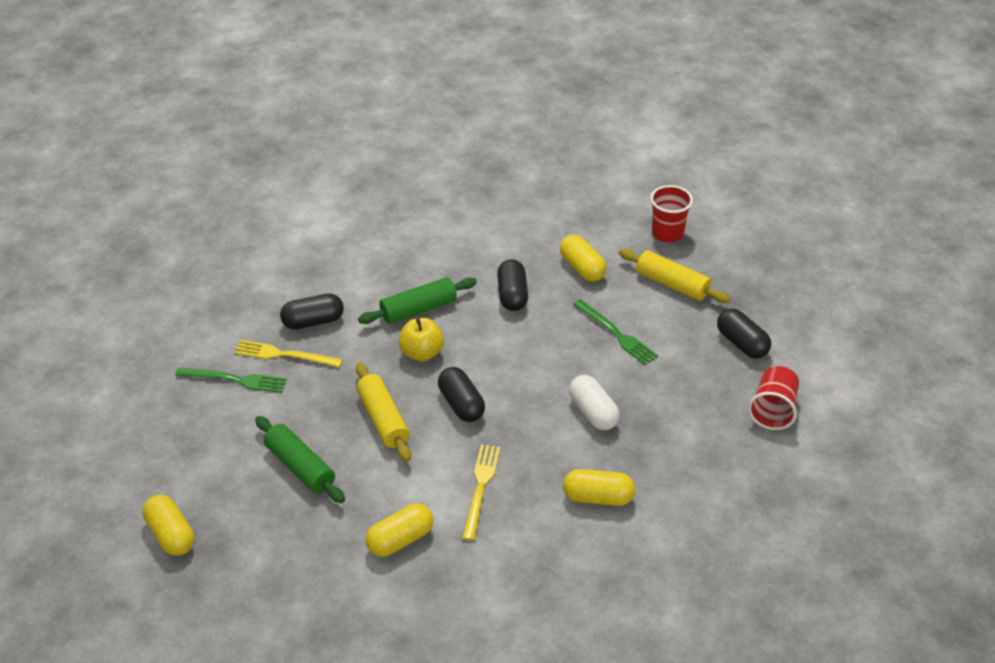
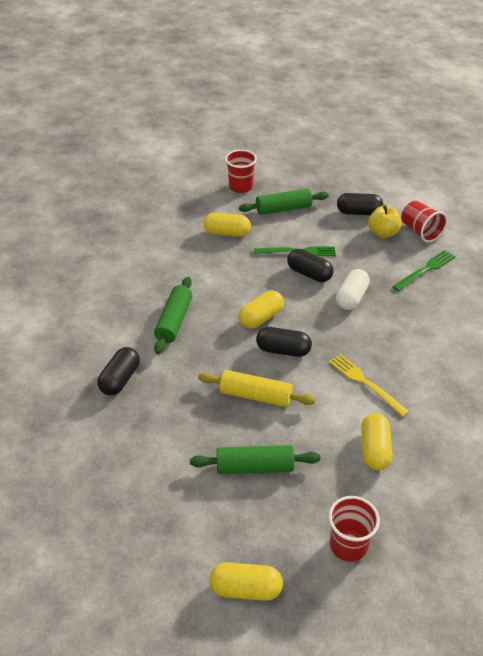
camera: 50 degrees left, 0 degrees up
(235, 380) = (126, 456): green fork -> green fork (425, 270)
(272, 579) = (348, 545): none -> red cup
(284, 355) = (134, 413): yellow fork -> none
(422, 353) = (216, 342): yellow apple -> yellow apple (383, 233)
(512, 295) = (214, 273): black capsule -> black capsule (309, 274)
(593, 412) = (351, 298): white capsule -> white capsule turned 75 degrees counterclockwise
(598, 497) = (422, 335): yellow capsule -> yellow capsule (261, 318)
(672, 284) = (283, 209): yellow rolling pin -> green rolling pin

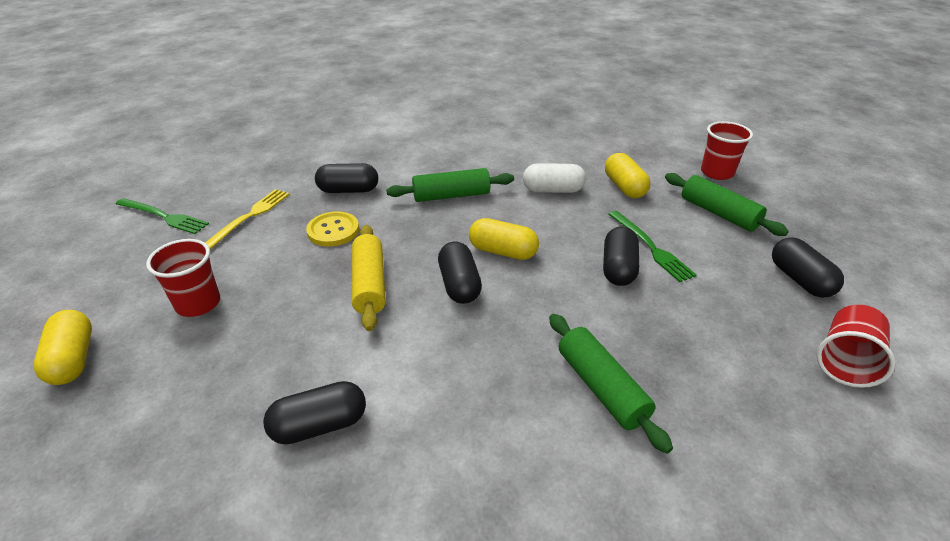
camera: 65 degrees right, 5 degrees down
(174, 402) = (333, 230): none -> yellow button
(254, 466) = (256, 315): green rolling pin -> green rolling pin (601, 387)
(348, 545) = (139, 440): red cup -> red cup (198, 303)
(351, 298) = (608, 320): white capsule -> white capsule (553, 190)
(365, 383) = (446, 381): yellow fork -> yellow fork (249, 217)
(374, 449) = (319, 425): yellow capsule -> black capsule
(383, 233) = (786, 317): yellow apple -> none
(425, 270) = (757, 391): green fork -> green fork (163, 216)

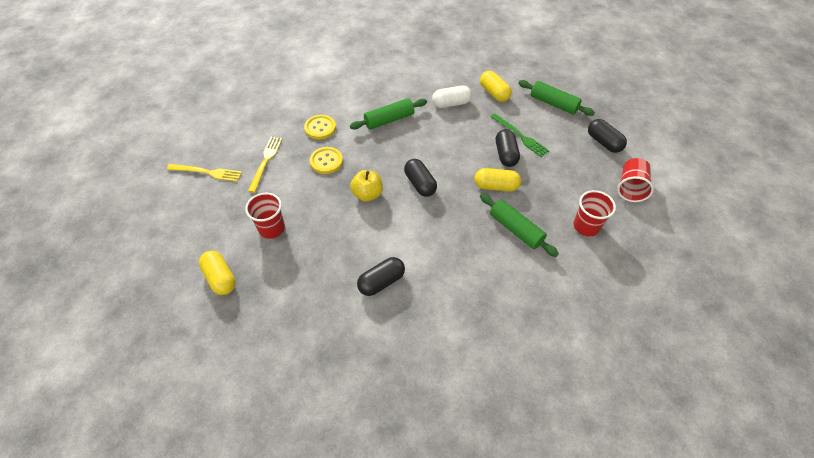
camera: 15 degrees left, 15 degrees up
(163, 216) = (207, 172): green fork -> yellow fork
(348, 190) = (320, 128): black capsule -> yellow button
(369, 284) = (367, 194): yellow rolling pin -> yellow apple
(503, 251) = (436, 156): yellow capsule -> yellow capsule (496, 186)
(717, 173) = (547, 71): red cup -> red cup (586, 226)

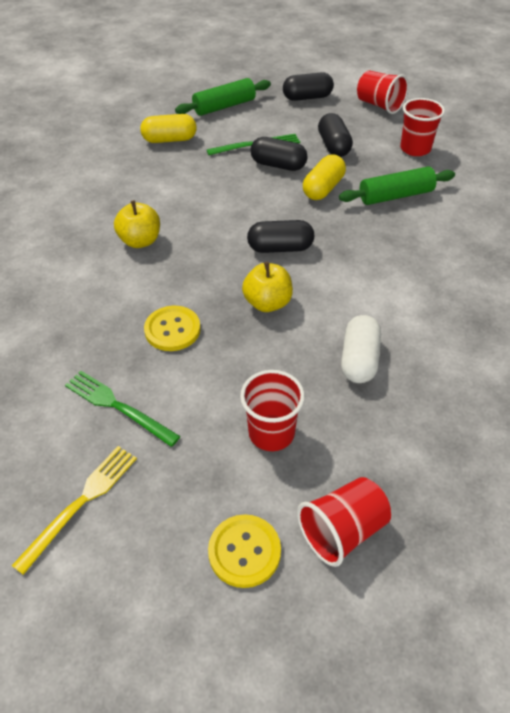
camera: 65 degrees left, 5 degrees down
(220, 278) = (342, 530): yellow capsule -> red cup
(266, 161) = (118, 406): yellow fork -> green fork
(320, 128) = (95, 318): yellow button -> yellow button (244, 551)
(381, 282) = (426, 332): black capsule -> black capsule (333, 146)
(389, 120) = (140, 241): green rolling pin -> yellow apple
(451, 104) = (158, 178): white capsule -> white capsule (359, 360)

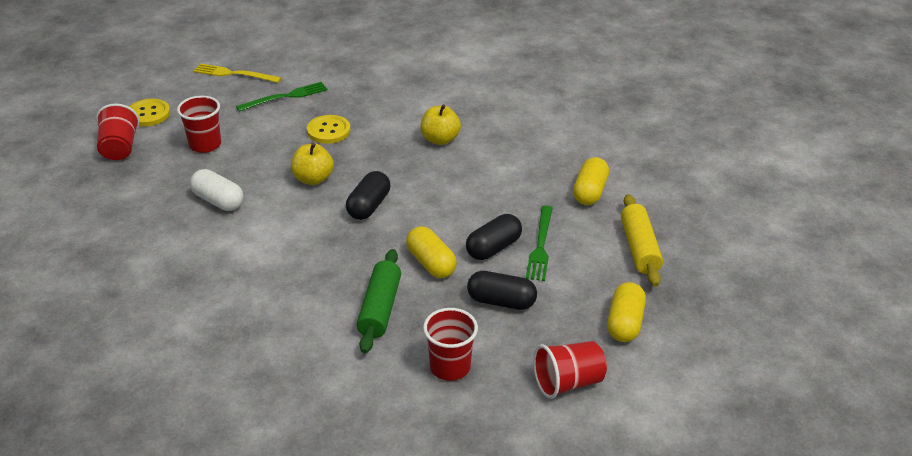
camera: 115 degrees right, 10 degrees down
(81, 503) = (234, 74): yellow fork -> yellow fork turned 135 degrees clockwise
(224, 106) = (639, 248): green rolling pin -> yellow rolling pin
(307, 97) = (624, 323): black capsule -> yellow capsule

